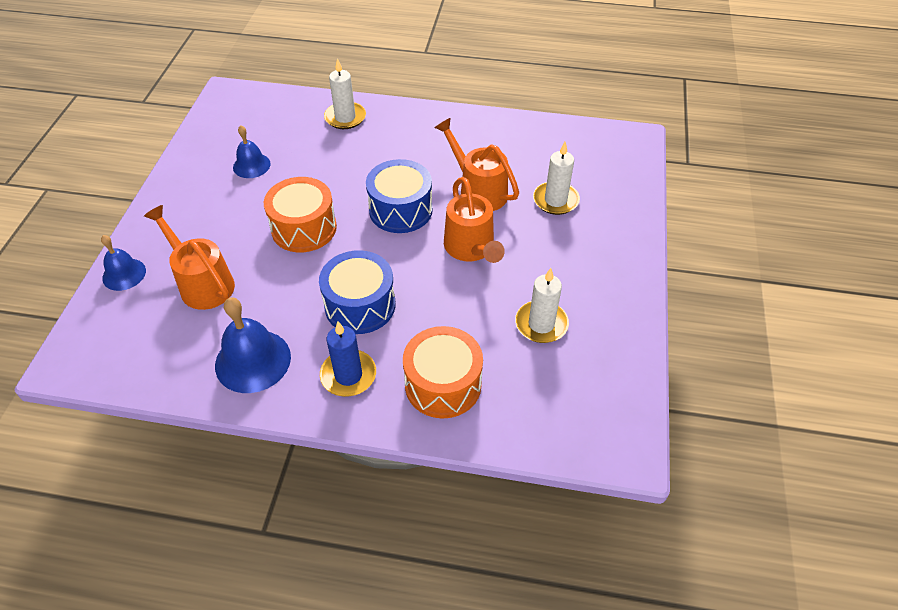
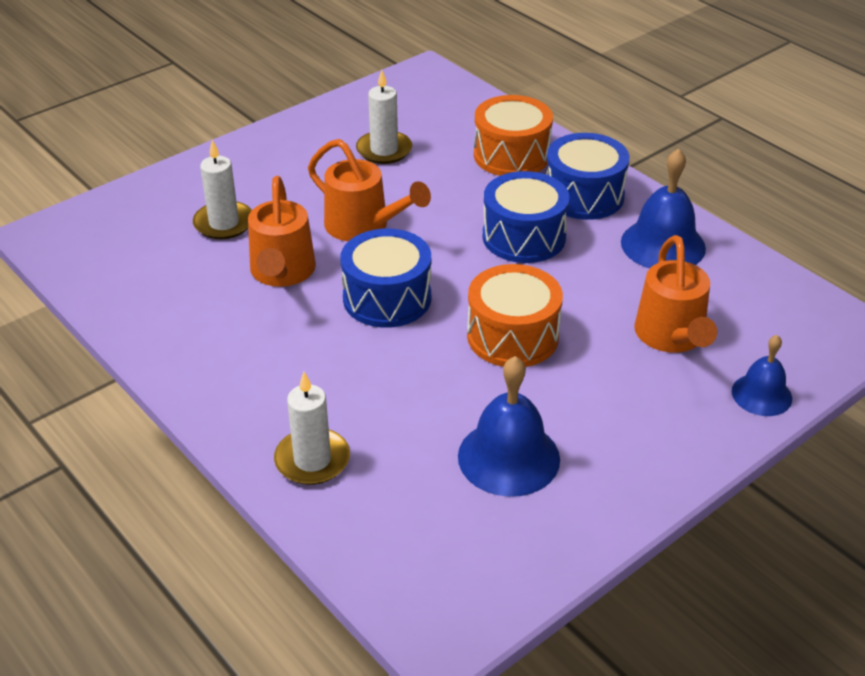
camera: 140 degrees left, 10 degrees down
(251, 165) = (508, 457): blue bell -> blue bell, size x1.62
(348, 375) = (584, 195): blue candle -> blue drum
(471, 249) = (364, 226): orange watering can -> orange watering can turned 105 degrees clockwise

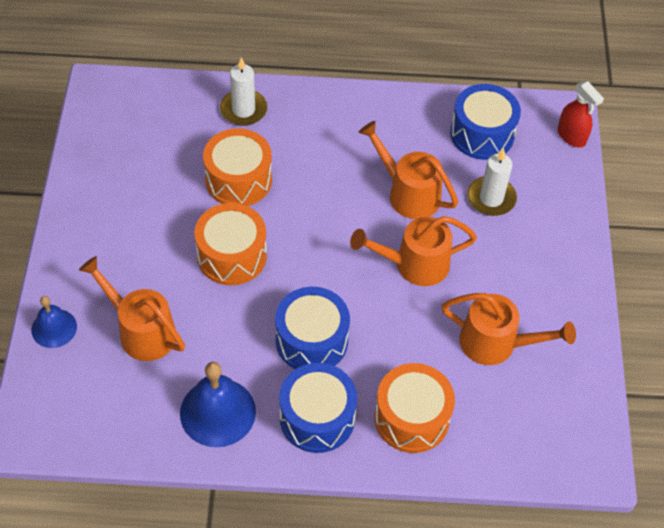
camera: 130 degrees right, 15 degrees up
(77, 215) = (571, 136): none -> red spray bottle
(384, 150) = (497, 343): white candle -> orange watering can
(387, 298) = (330, 224): blue drum -> blue drum (482, 134)
(417, 394) = (238, 180): none -> orange drum
(508, 457) = (154, 182): blue bell -> none

